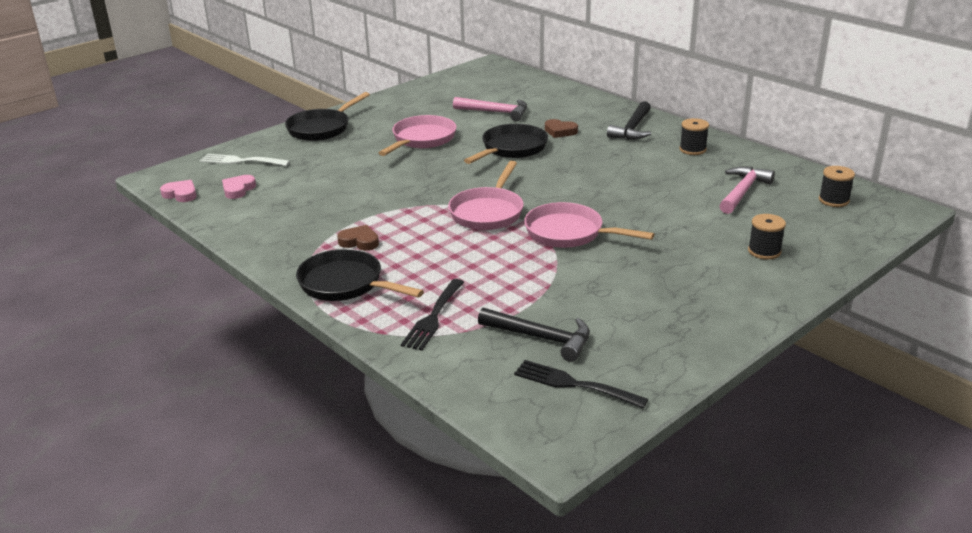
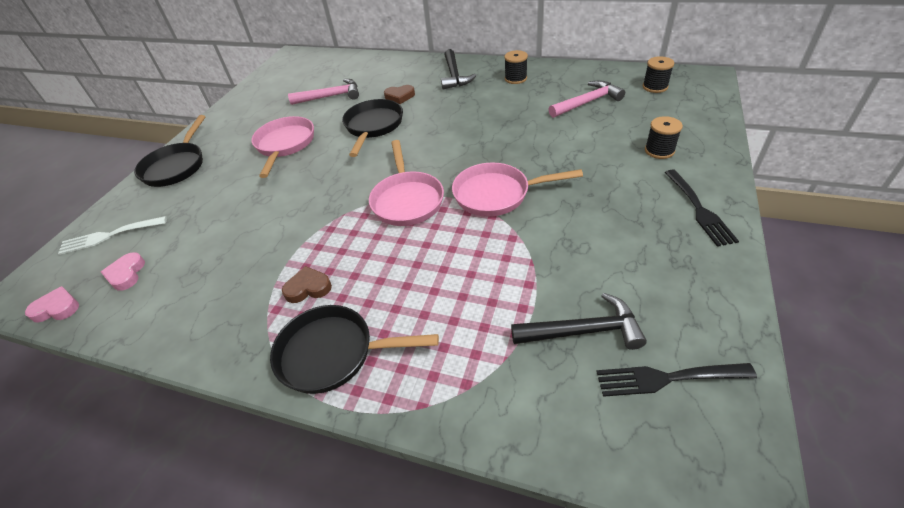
camera: 25 degrees left, 15 degrees up
(433, 317) = (460, 356): black fork -> black fork (699, 209)
(742, 191) = (587, 102): pink hammer -> pink hammer turned 60 degrees clockwise

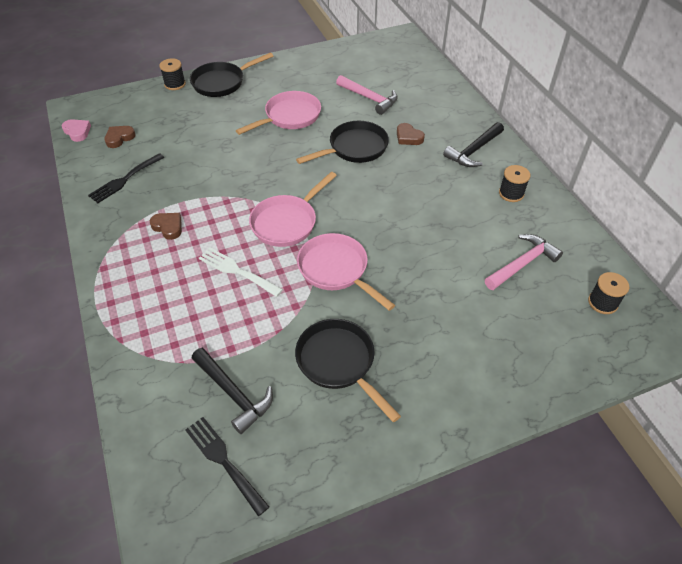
camera: 45 degrees right, 5 degrees up
(109, 236) = (141, 105): white fork -> white fork (237, 271)
(126, 274) = (119, 138): pink heart -> brown heart
(333, 353) = (128, 274): black pan -> black pan (338, 362)
(587, 102) = (522, 264): pink hammer -> pink hammer turned 60 degrees counterclockwise
(659, 150) = (492, 351): black spool -> black spool (175, 84)
(699, 209) = (428, 413): black fork -> black fork (125, 180)

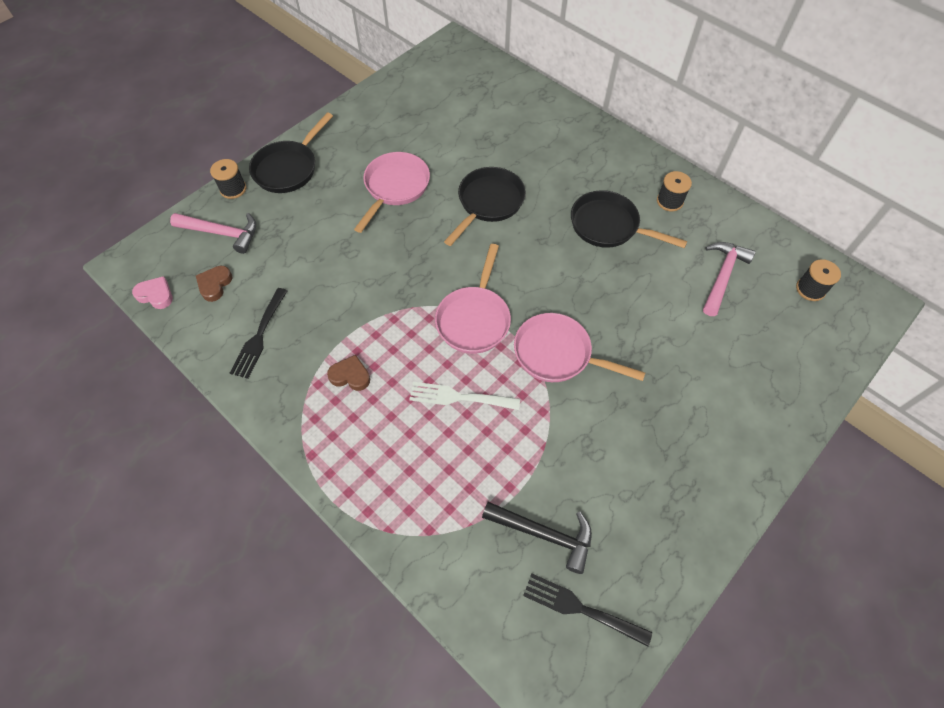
camera: 25 degrees left, 10 degrees up
(338, 362) = (621, 454): black pan -> black pan (608, 226)
(369, 98) = (466, 135): pink hammer -> pink hammer (222, 233)
(408, 137) = (535, 170): brown heart -> none
(473, 151) = (607, 164): black hammer -> none

